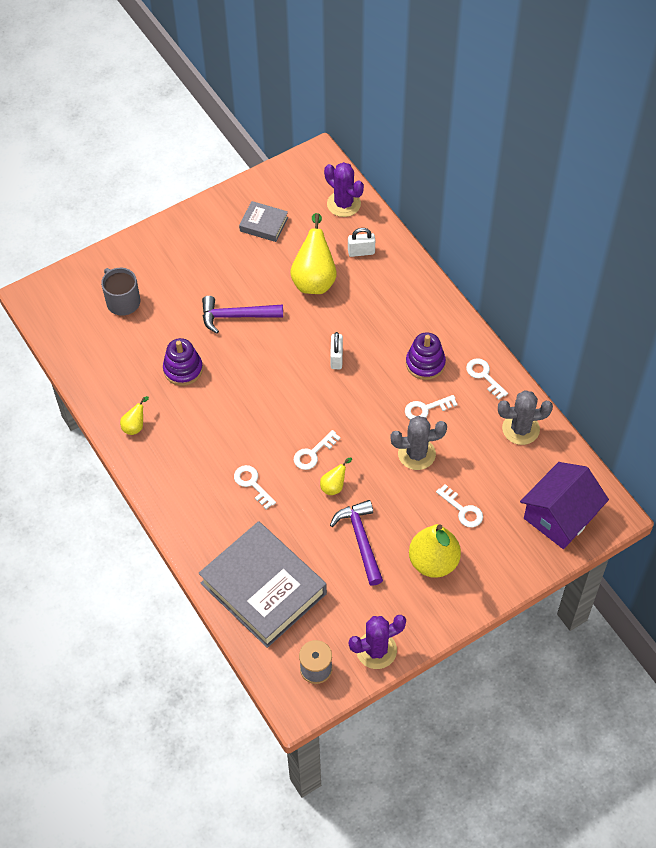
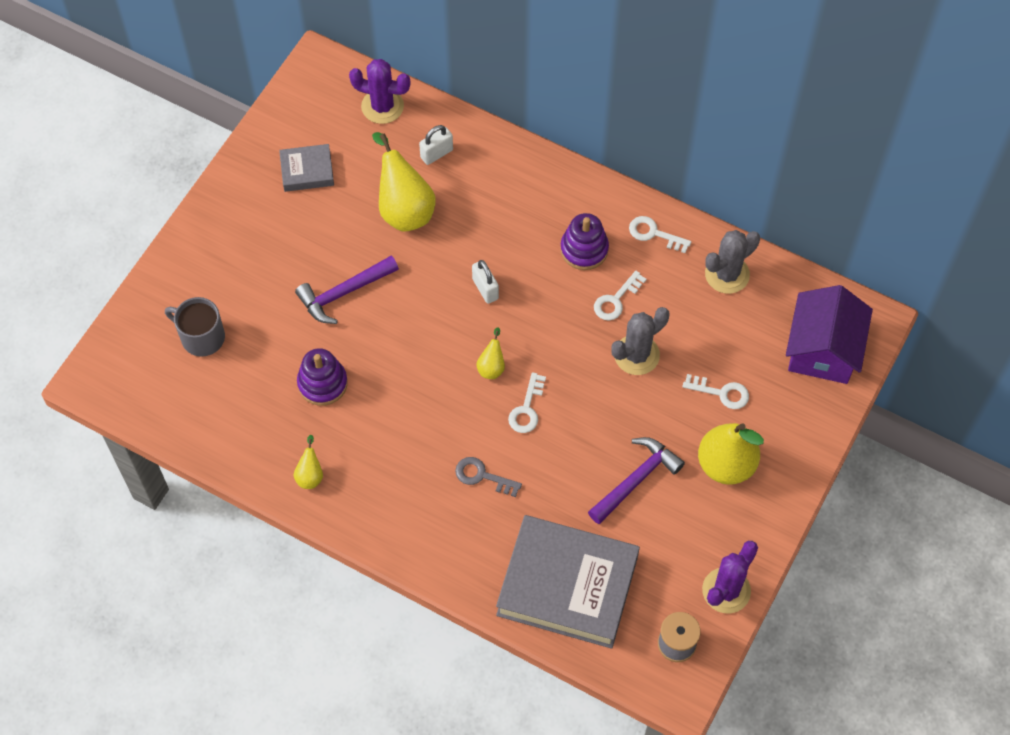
camera: 30 degrees left, 5 degrees up
(252, 484) = (482, 476): white key -> grey key
(334, 486) = (572, 434): yellow pear -> yellow pear (491, 366)
(360, 540) = (636, 479): purple hammer -> purple hammer turned 90 degrees clockwise

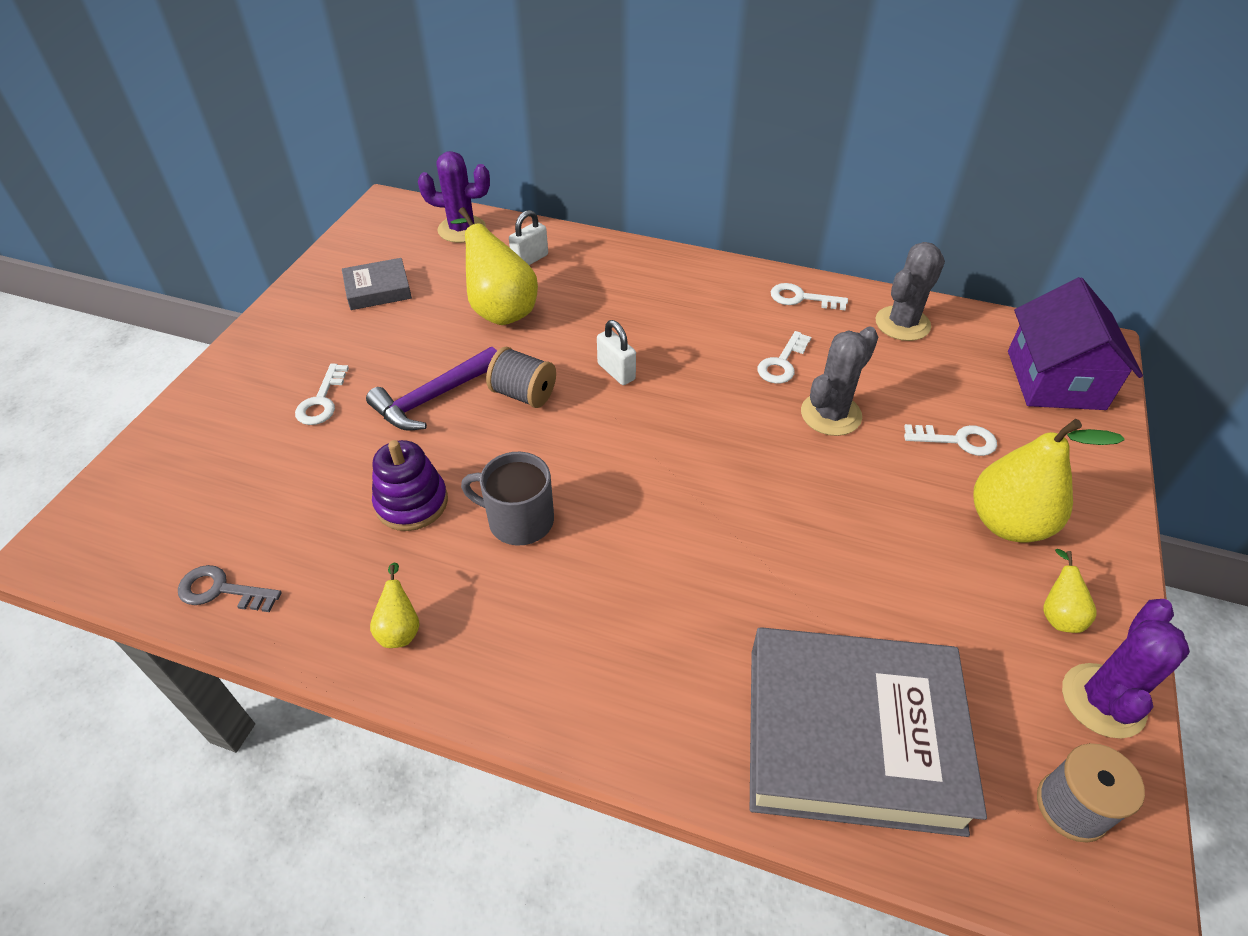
camera: 10 degrees left, 15 degrees down
(202, 337) = (235, 470): grey mug -> grey mug (519, 520)
(411, 300) = (523, 394): none -> grey spool
(482, 476) = (668, 590): grey key -> grey key (221, 590)
(491, 366) = (646, 451): yellow pear -> yellow pear (1058, 614)
(527, 409) = (707, 494): white key -> white key (322, 401)
(584, 249) = (725, 321): purple stacking toy -> none
(636, 479) = (893, 560): purple hammer -> none

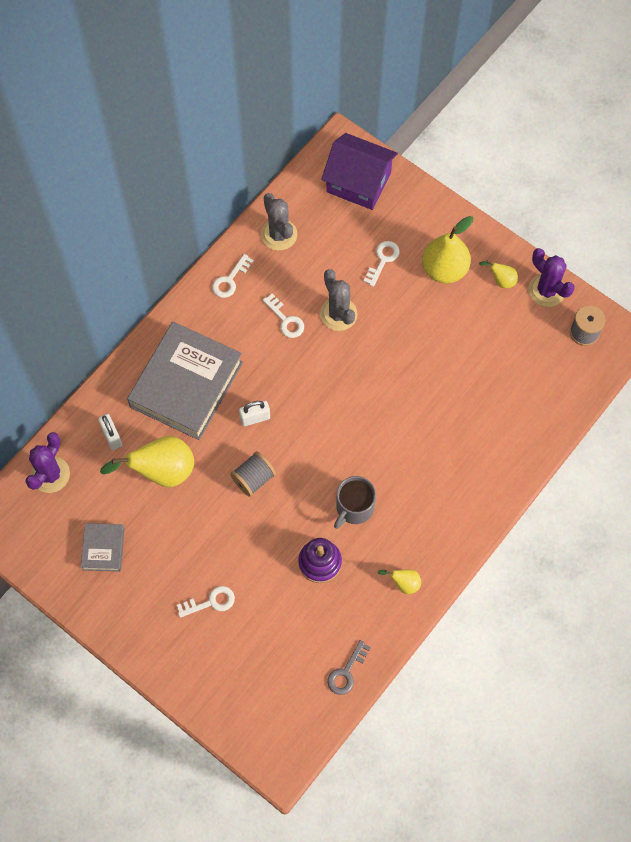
camera: 70 degrees left, 20 degrees up
(322, 401) = (211, 602): white key -> white key turned 45 degrees counterclockwise
(433, 398) = (236, 533): purple hammer -> none
(851, 736) = (528, 400): grey book -> grey book (186, 384)

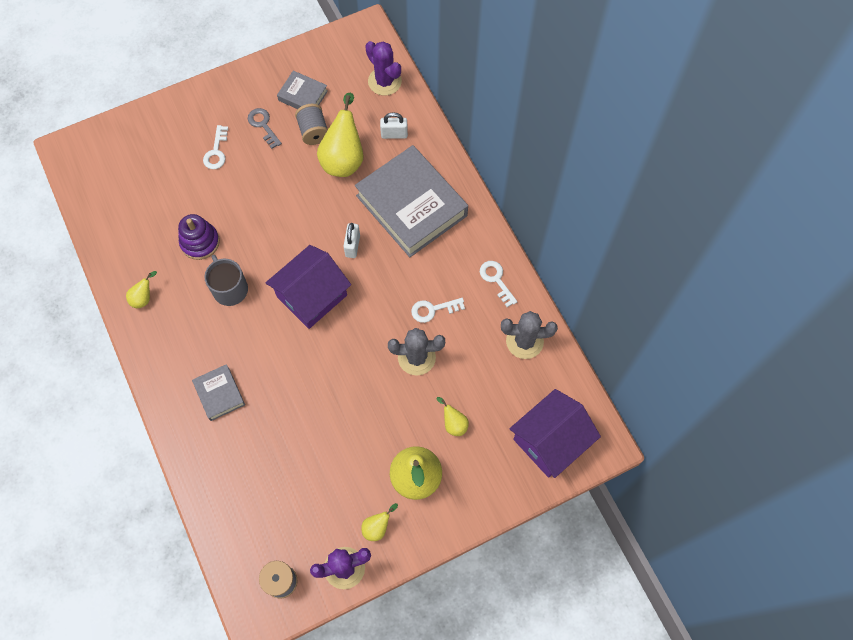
camera: 115 degrees right, 0 degrees up
(253, 478) = (299, 222): grey spool -> grey spool (313, 131)
(324, 430) = (312, 296): none -> purple house
(346, 672) = (102, 223): grey key -> grey key (263, 125)
(383, 260) = (453, 423): white key -> yellow pear
(459, 462) = (219, 394): none -> grey book

